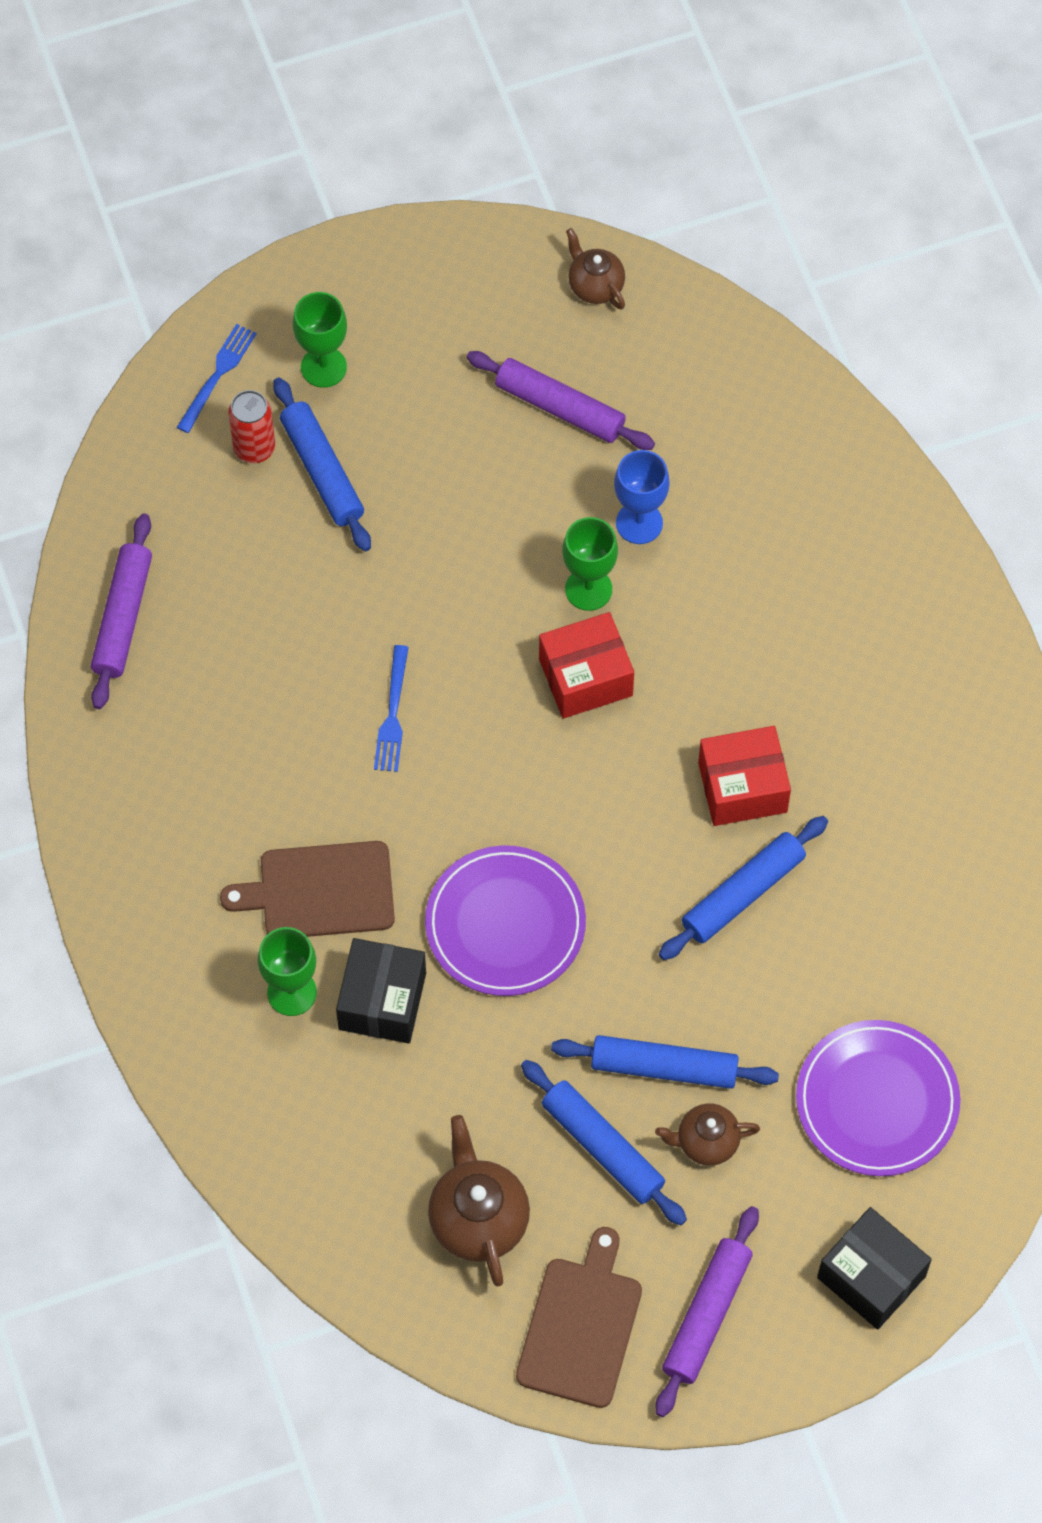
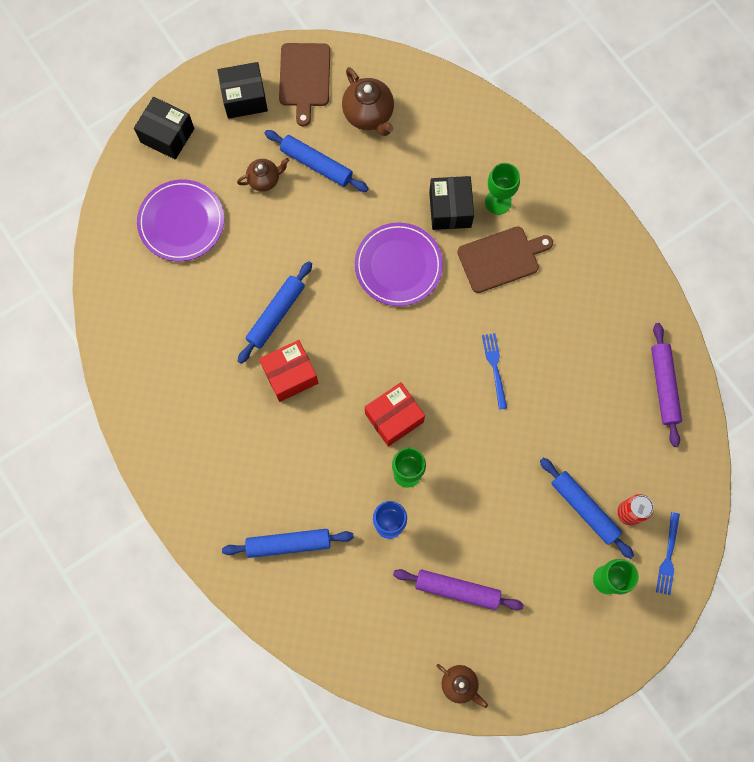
camera: 165 degrees right, 10 degrees up
(664, 1067) = (295, 212): blue rolling pin -> blue rolling pin (288, 544)
(707, 1315) = (244, 98): purple rolling pin -> black box

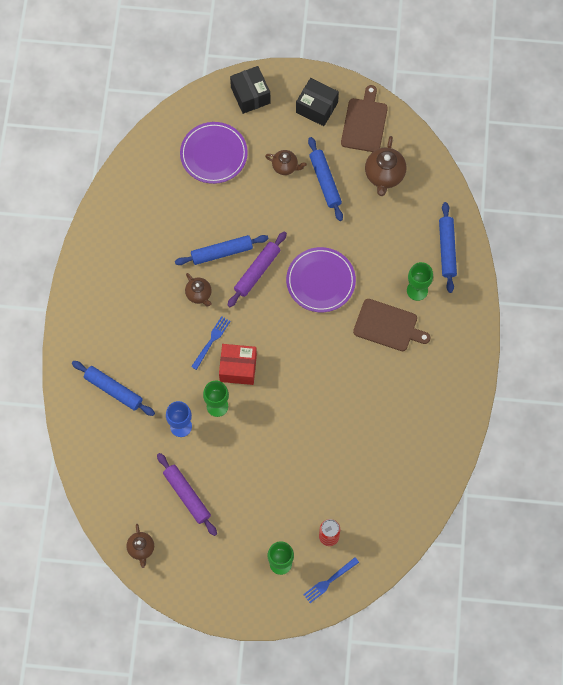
camera: 40 degrees right, 5 degrees down
(290, 375) = (199, 294): red box -> brown teapot
(304, 78) = (364, 123): brown cutting board -> brown cutting board turned 150 degrees clockwise
(450, 209) = (383, 272): black box -> none
(494, 367) = (325, 387): blue fork -> blue fork (211, 341)
(584, 508) = (304, 512): blue rolling pin -> blue rolling pin (447, 249)
(663, 386) = (419, 481): purple rolling pin -> purple rolling pin (257, 271)

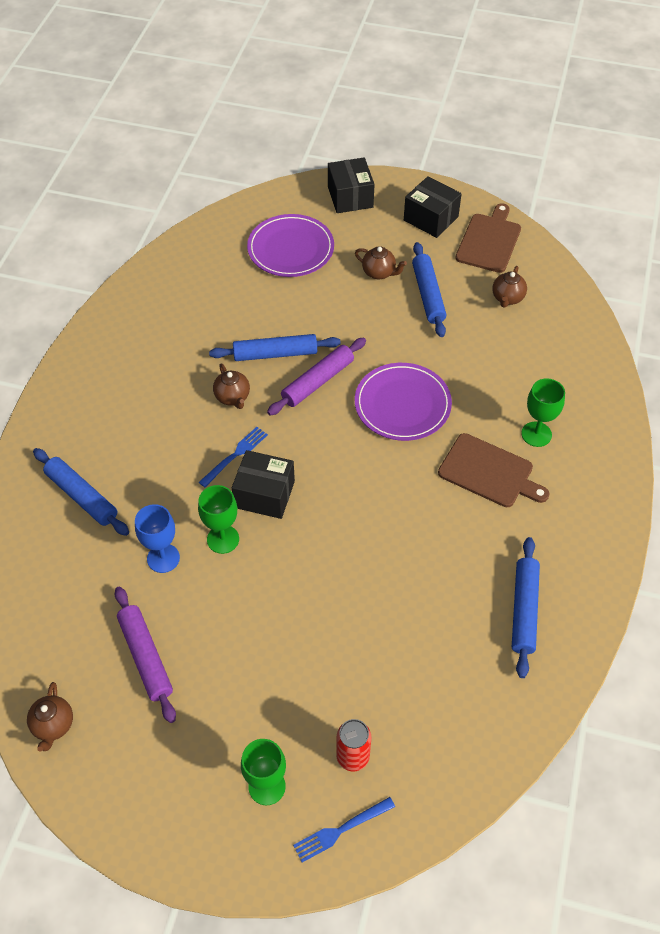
camera: 10 degrees right, 15 degrees down
(238, 368) = (264, 494): red box -> black box
(384, 175) = (507, 298): brown teapot -> brown teapot, size x0.62
(447, 249) = (584, 391): blue rolling pin -> blue rolling pin (524, 610)

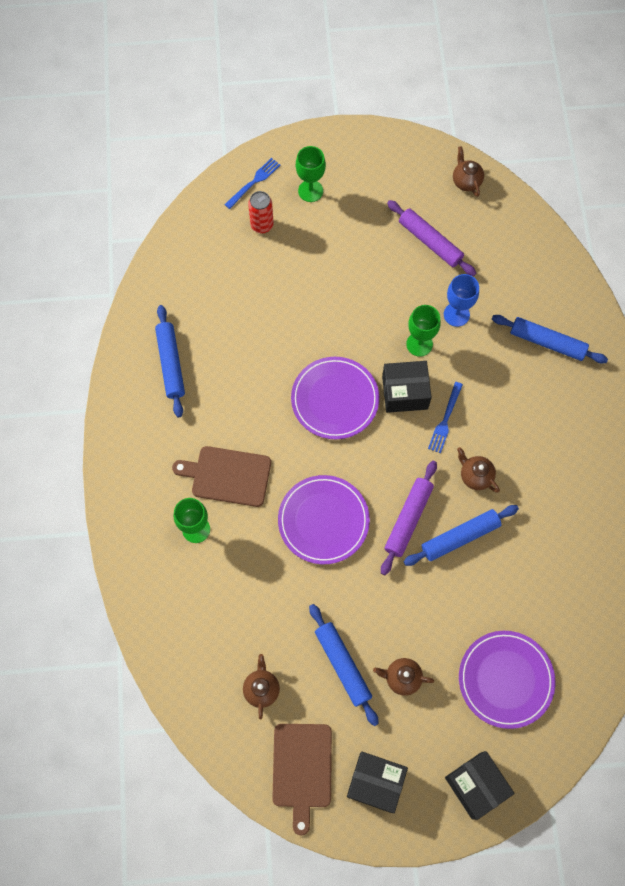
camera: 160 degrees right, 15 degrees up
(344, 511) = (335, 399): none -> purple plate

